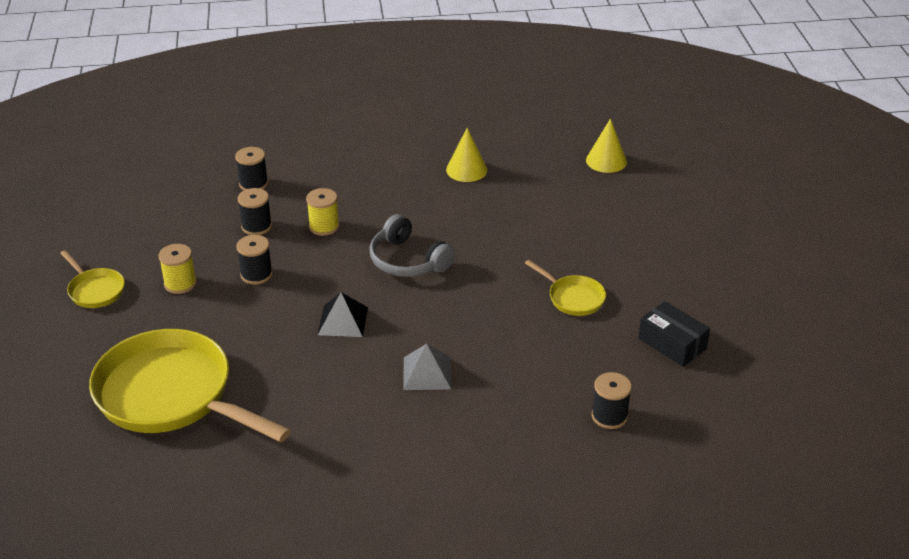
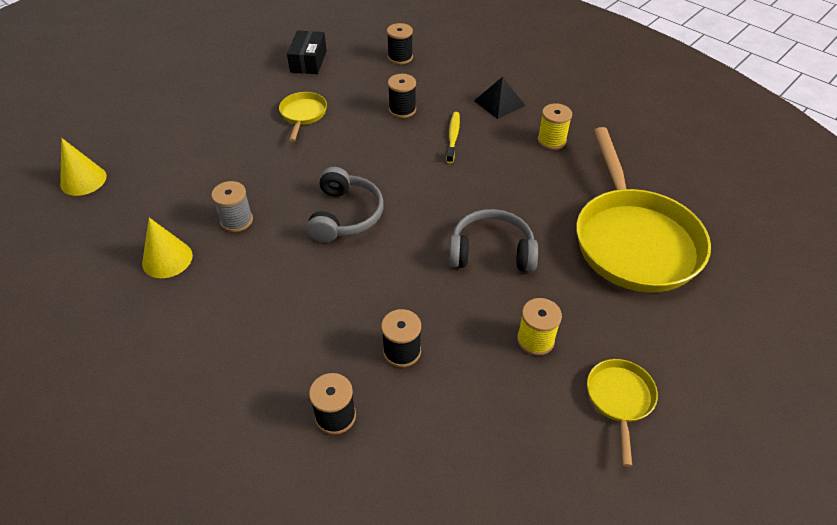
camera: 130 degrees left, 10 degrees up
(256, 274) = (464, 296): black spool -> black spool (402, 110)
(273, 311) = (491, 251): none -> grey headphones
(324, 226) = (352, 299): yellow spool -> yellow spool (551, 140)
(343, 321) = (454, 205): black pyramid -> black pyramid (499, 103)
(427, 373) = (453, 137): grey pyramid -> yellow toothbrush
(469, 210) = (236, 220): none -> grey spool

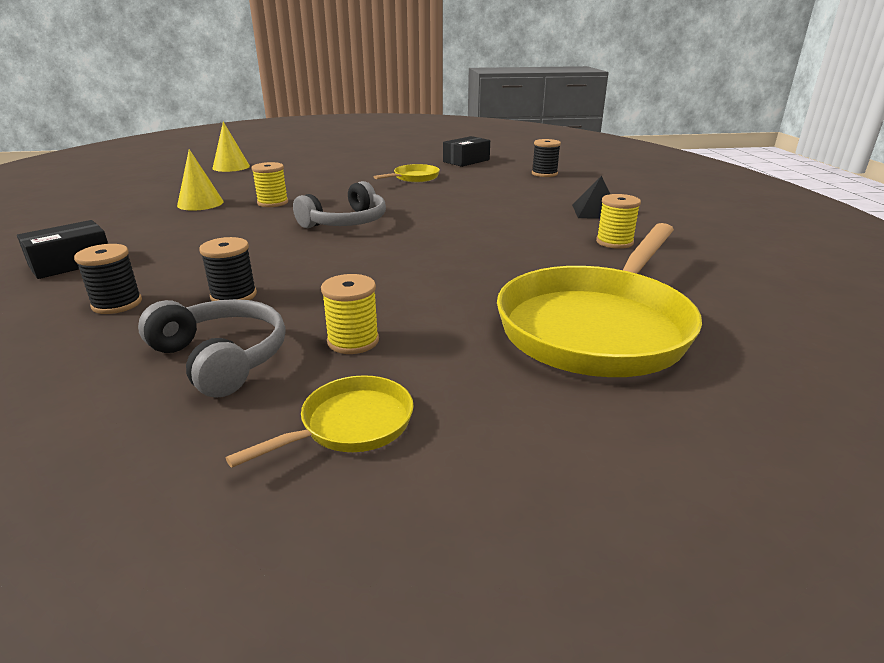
camera: 40 degrees right, 20 degrees down
(207, 406) = (71, 263): none -> black box
(236, 220) = (272, 203): grey spool -> yellow spool
(402, 110) = (496, 193): black spool -> none
(453, 137) = (514, 215): yellow toothbrush -> none
(491, 251) = (424, 277): grey headphones -> grey headphones (222, 358)

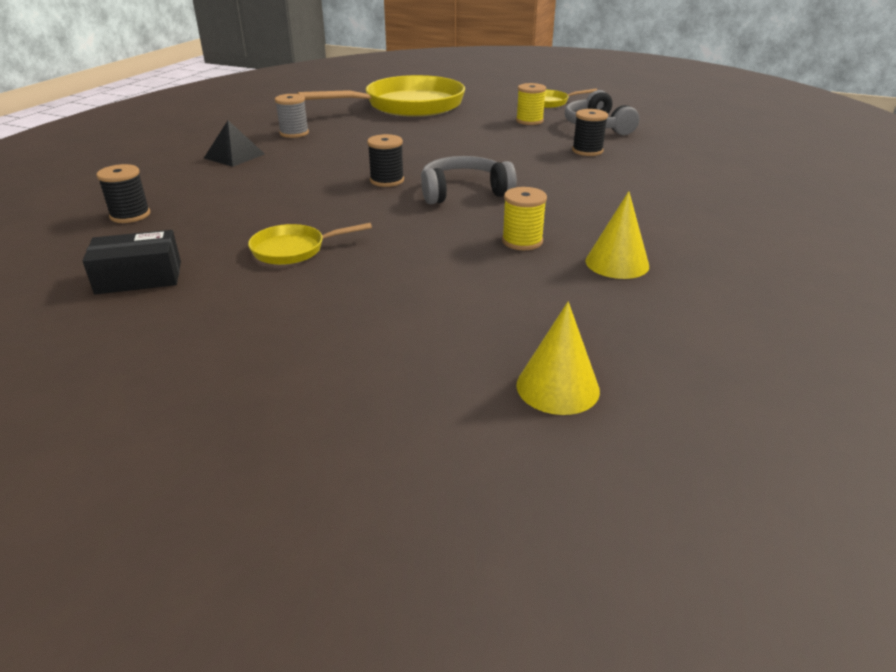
camera: 150 degrees left, 5 degrees up
(71, 263) = (726, 199): black box -> none
(117, 304) = (665, 160): black spool -> black spool (387, 180)
(614, 242) = (294, 133): yellow spool -> grey spool

